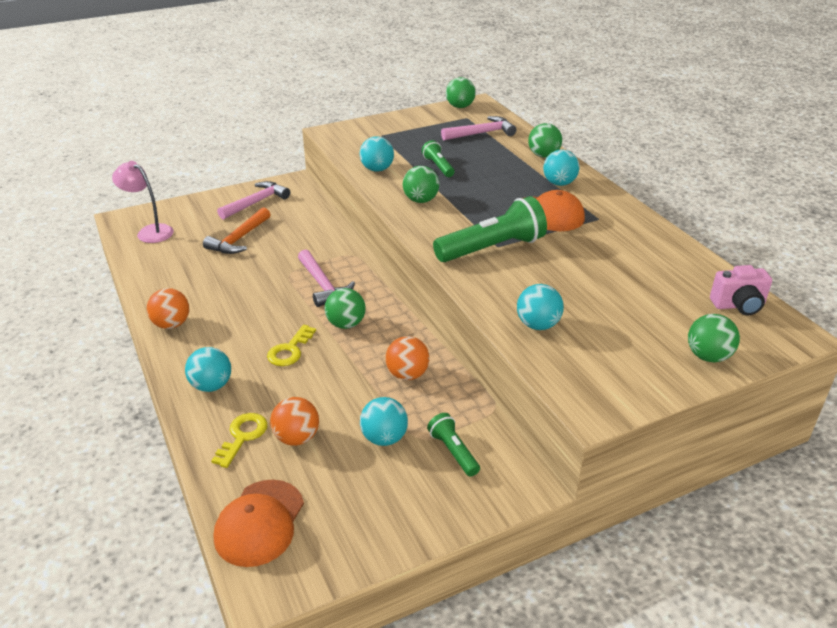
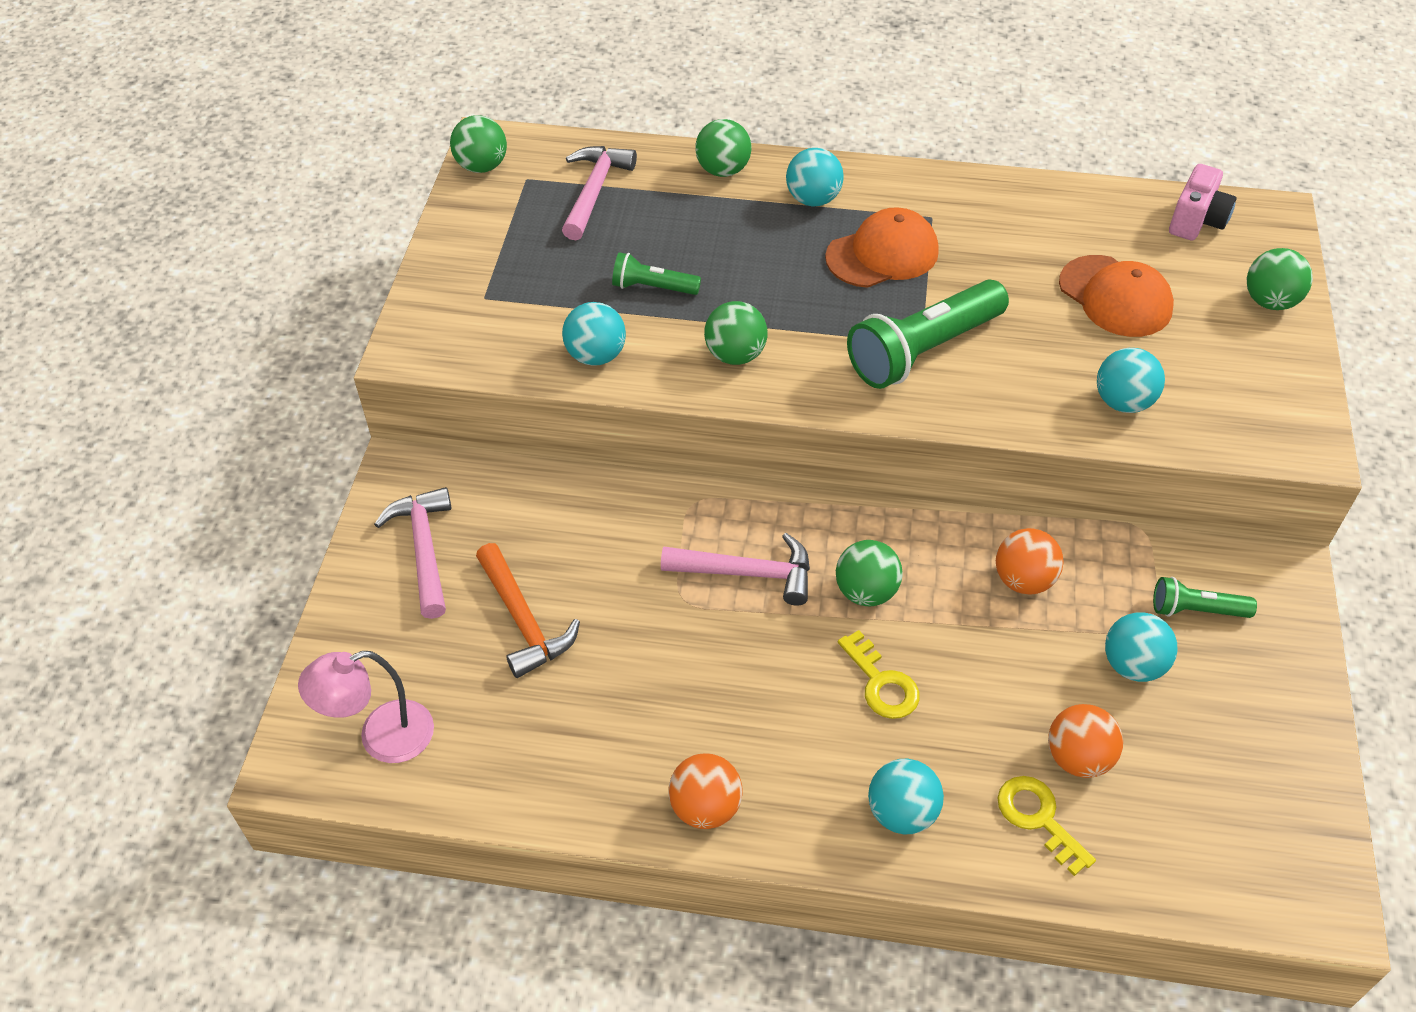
camera: 55 degrees left, 15 degrees up
(260, 523) = (1215, 865): orange cap -> orange cap (1115, 296)
(492, 248) = (923, 350): green flashlight -> green flashlight turned 135 degrees counterclockwise

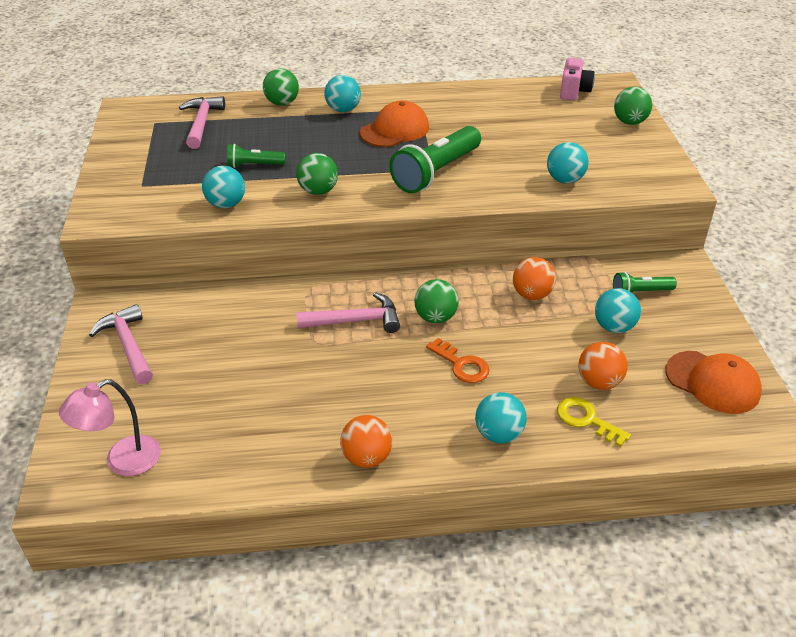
camera: 15 degrees left, 10 degrees down
(482, 166) = (123, 120): green ball -> none
(523, 620) = (209, 373): orange hammer -> none
(881, 683) = (461, 365): yellow key -> orange key
(1115, 296) = (541, 131): orange cap -> orange cap (712, 382)

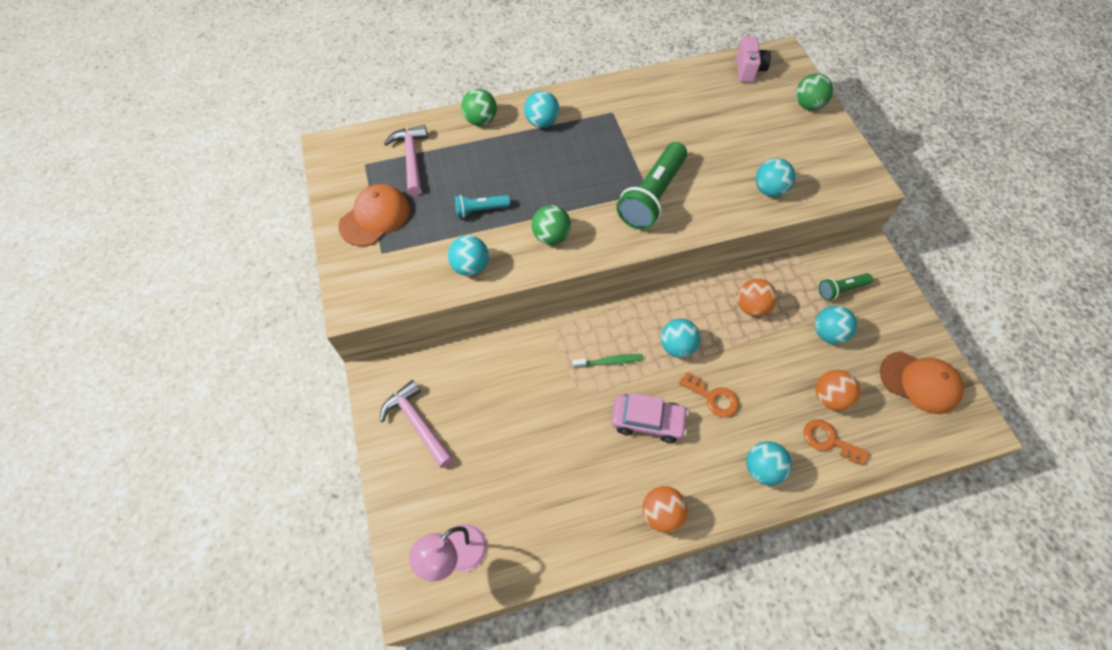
camera: 10 degrees left, 20 degrees up
(254, 165) = (480, 210): green flashlight -> turquoise flashlight
(355, 321) = (609, 361): pink hammer -> green toothbrush
(380, 375) = (647, 421): none -> pink car
(395, 130) = (598, 144): orange cap -> orange cap (375, 217)
(435, 317) = (677, 346): green ball -> turquoise ball
(586, 420) = (829, 441): yellow key -> orange key

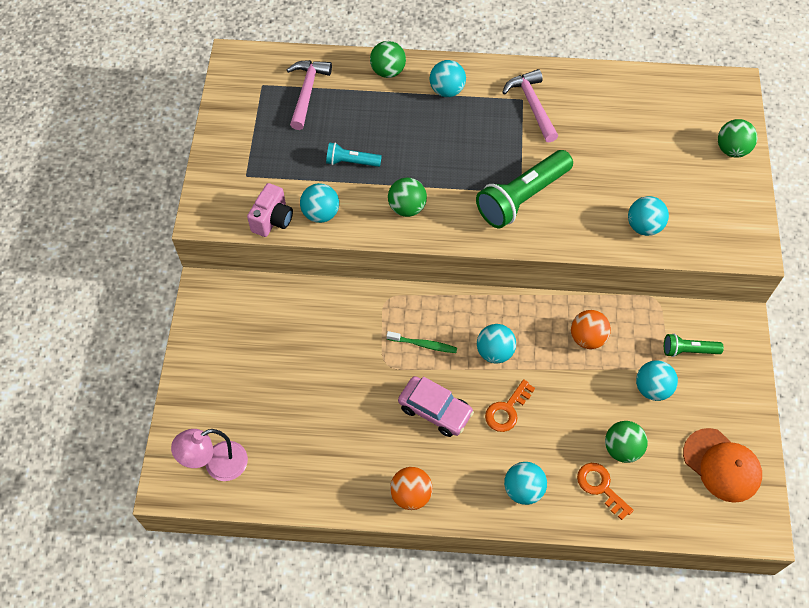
camera: 20 degrees right, 0 degrees up
(375, 217) = (252, 140): orange cap -> none
(417, 423) = (226, 342): pink hammer -> pink hammer (532, 105)
(713, 397) = (507, 410): orange key -> orange key turned 75 degrees clockwise
(748, 70) = (687, 93): pink camera -> pink camera (272, 220)
(829, 397) = (622, 448): orange ball -> green ball

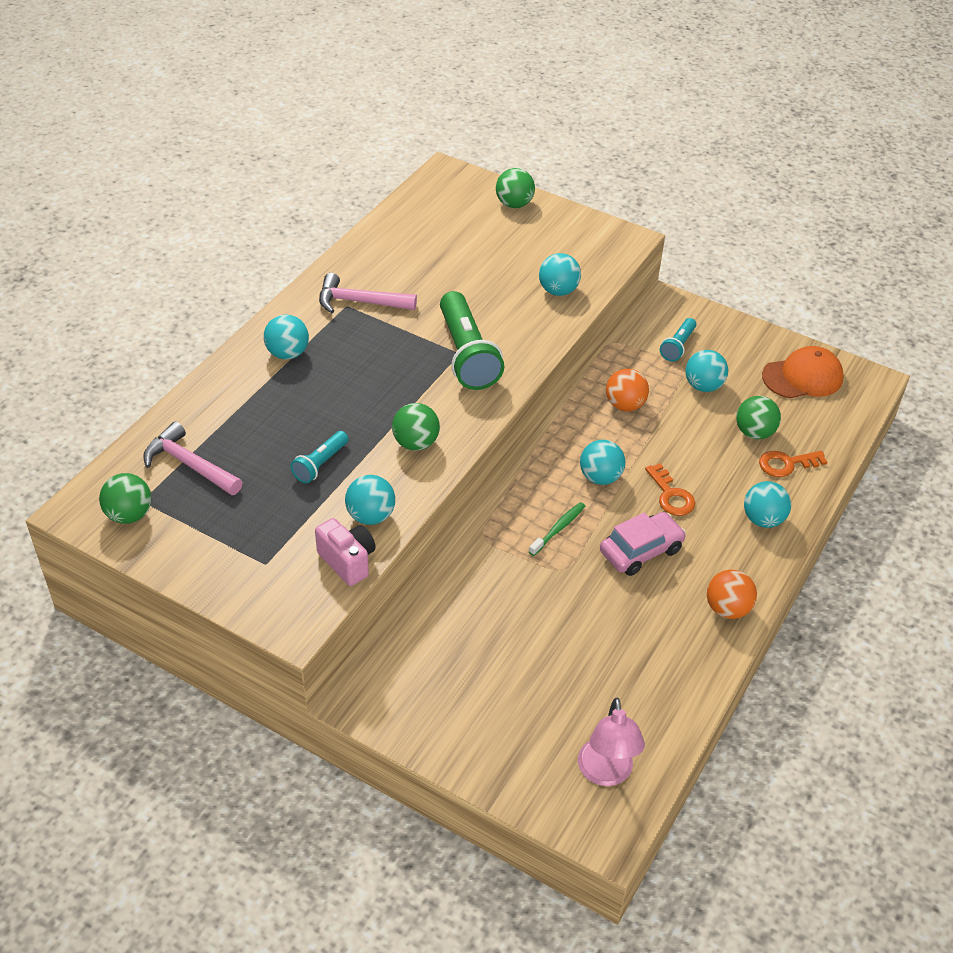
camera: 65 degrees left, 15 degrees down
(388, 71) = (221, 387): green ball -> green ball (129, 515)
(688, 350) = (678, 346): green flashlight -> turquoise flashlight

